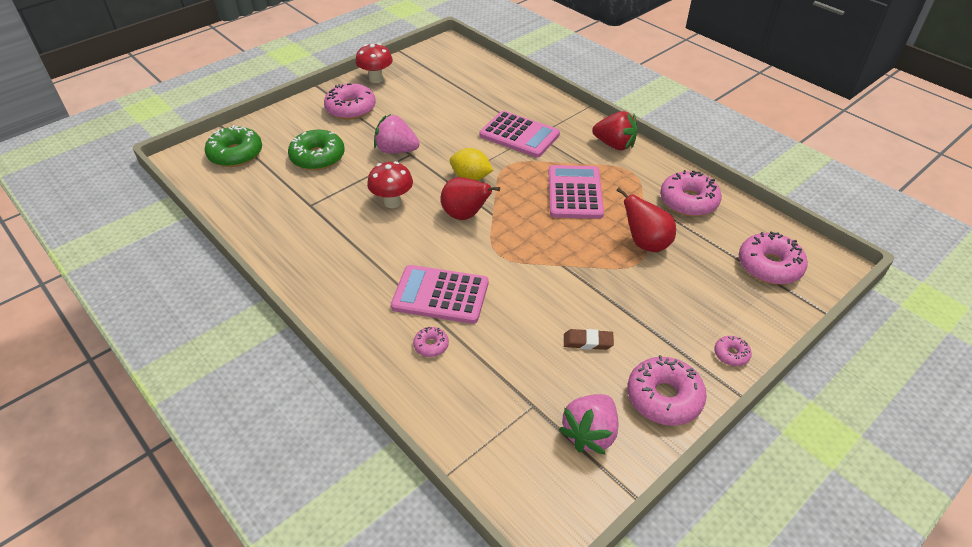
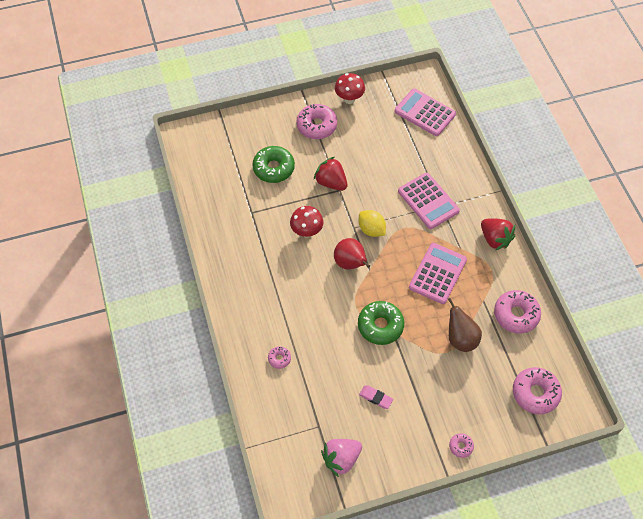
camera: 25 degrees right, 15 degrees up
(236, 154) = (219, 143): green donut -> green donut (380, 326)
(396, 150) = (331, 182): pink strawberry -> red strawberry
(440, 295) = (302, 323): pink calculator -> pink calculator (425, 113)
(588, 342) = (375, 398): brown eraser -> pink eraser
(645, 243) = (460, 338): red pear -> brown pear
(664, 397) = (399, 456): pink donut -> none

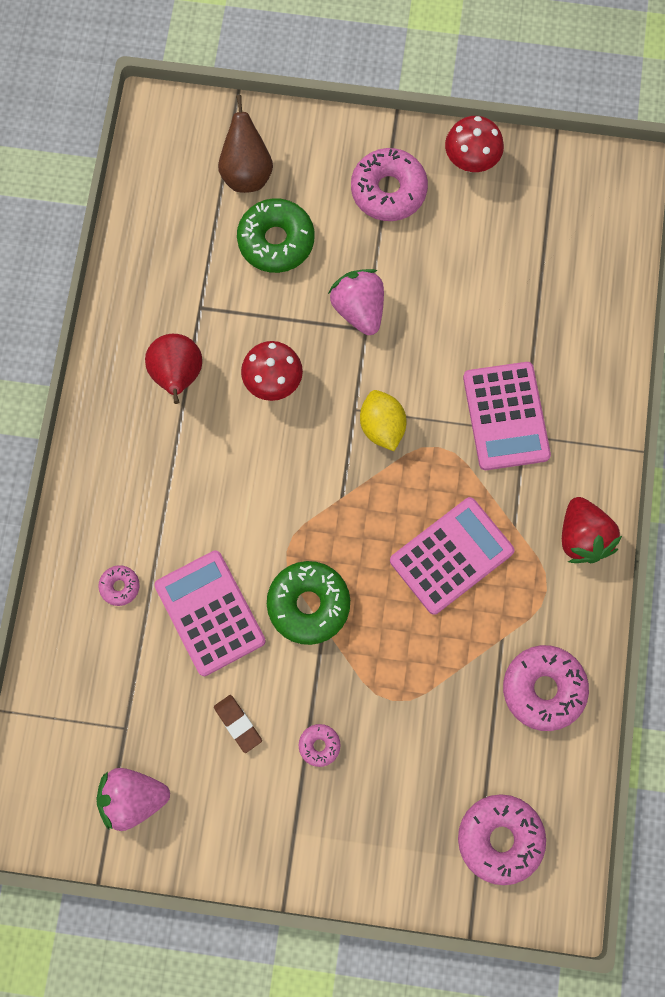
camera: 25 degrees right, 15 degrees up
(331, 182) = (359, 309): red strawberry -> pink strawberry
(350, 263) = (316, 472): red pear -> red pear (177, 376)
(375, 398) = (238, 724): pink eraser -> brown eraser
(425, 113) = (589, 245): pink calculator -> pink calculator (210, 613)
(460, 338) = (428, 687): brown pear -> brown pear (246, 173)
(461, 446) = (330, 869): pink donut -> pink donut (319, 745)

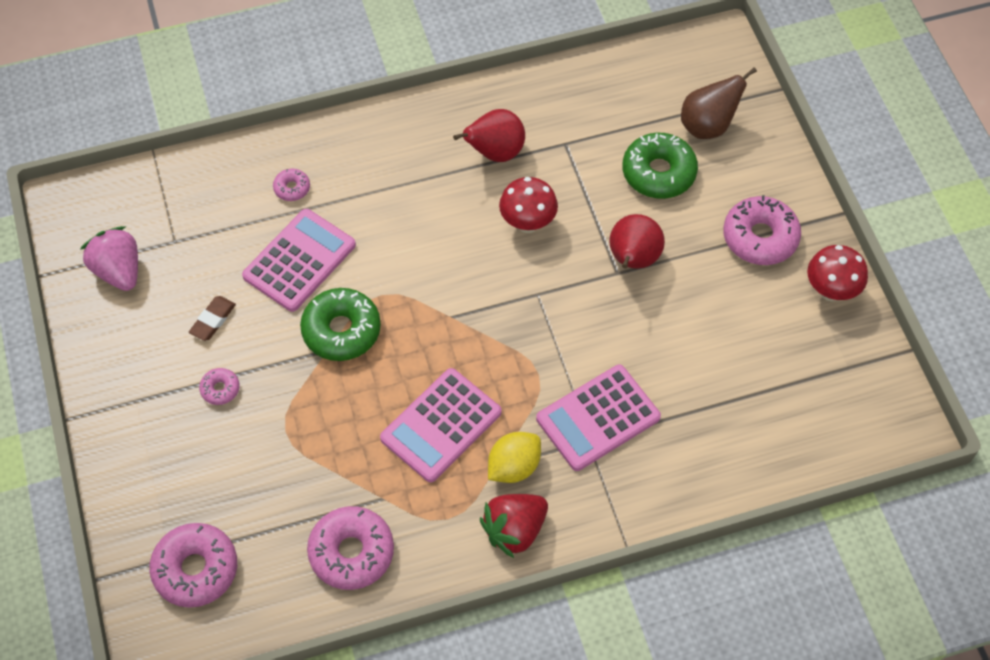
camera: 65 degrees right, 15 degrees down
(359, 309) = (633, 260): pink strawberry -> red pear
(382, 426) = (533, 322): yellow lemon -> yellow lemon (514, 467)
(451, 556) = (441, 425): pink calculator -> pink calculator turned 105 degrees clockwise

